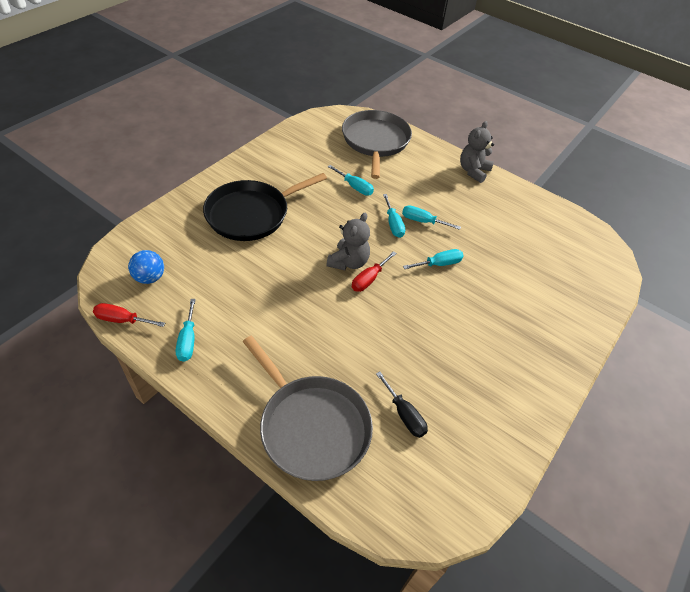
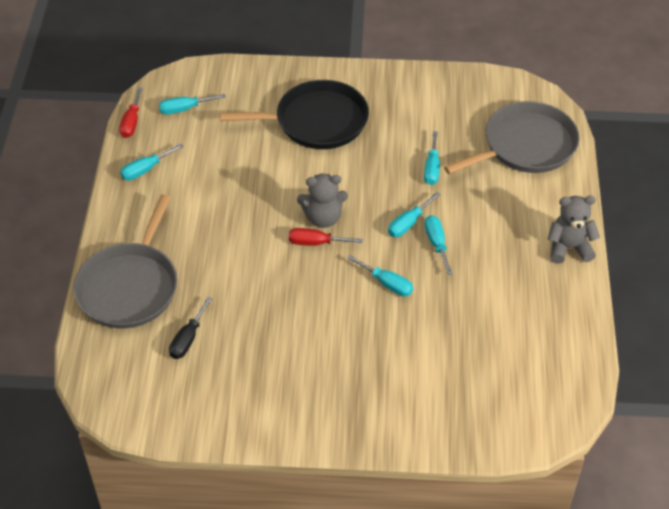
camera: 60 degrees right, 0 degrees up
(122, 320) = (131, 122): red screwdriver -> red screwdriver turned 150 degrees counterclockwise
(150, 278) = (184, 109): blue ball -> turquoise screwdriver
(251, 214) = (316, 121): black pan -> black pan turned 150 degrees clockwise

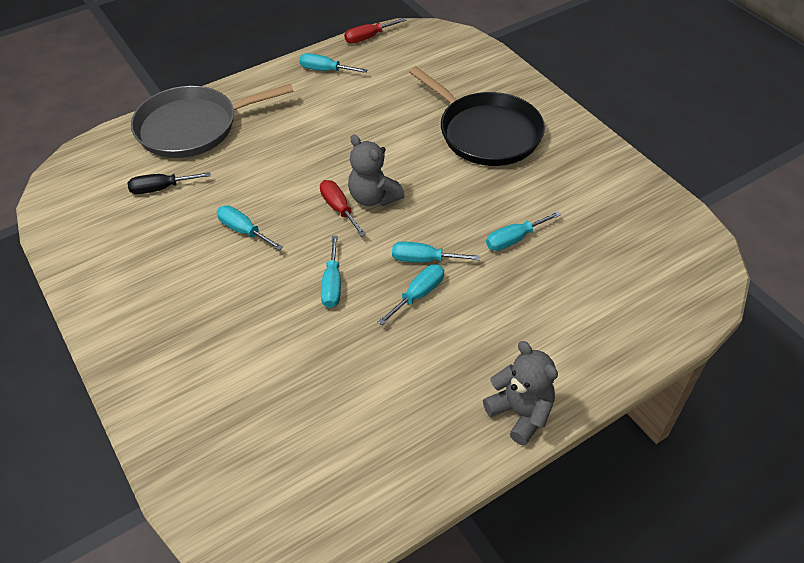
camera: 55 degrees right, 0 degrees up
(184, 109) = (413, 55): turquoise screwdriver -> turquoise screwdriver (243, 230)
(525, 146) = (627, 296): grey pan -> none

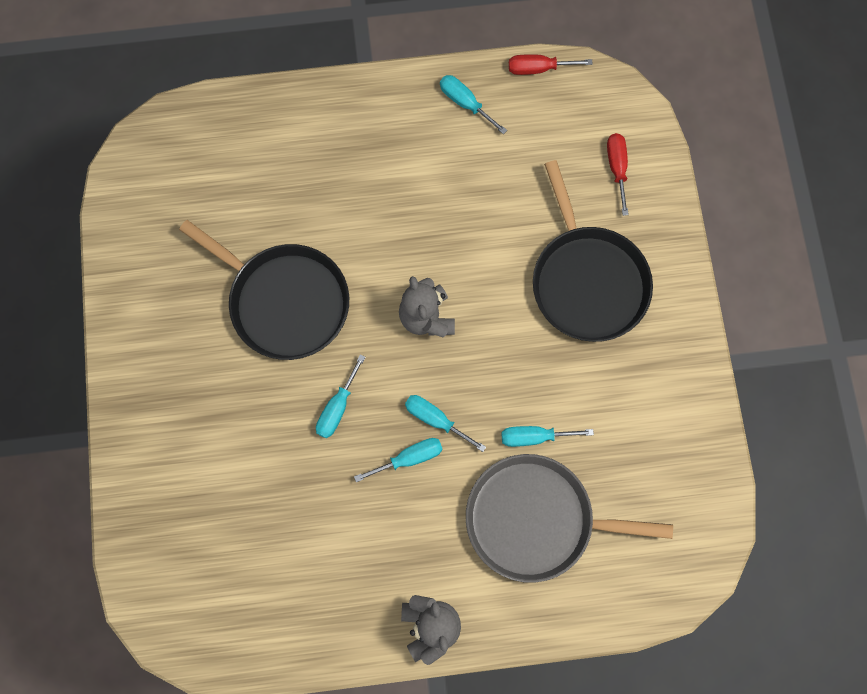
camera: 25 degrees right, 25 degrees up
(161, 188) = (228, 206): black screwdriver -> none
(193, 127) = (291, 131): grey pan -> grey pan (536, 519)
(243, 230) = (284, 301): turquoise screwdriver -> black pan
(339, 208) = (386, 316): red screwdriver -> red screwdriver (617, 168)

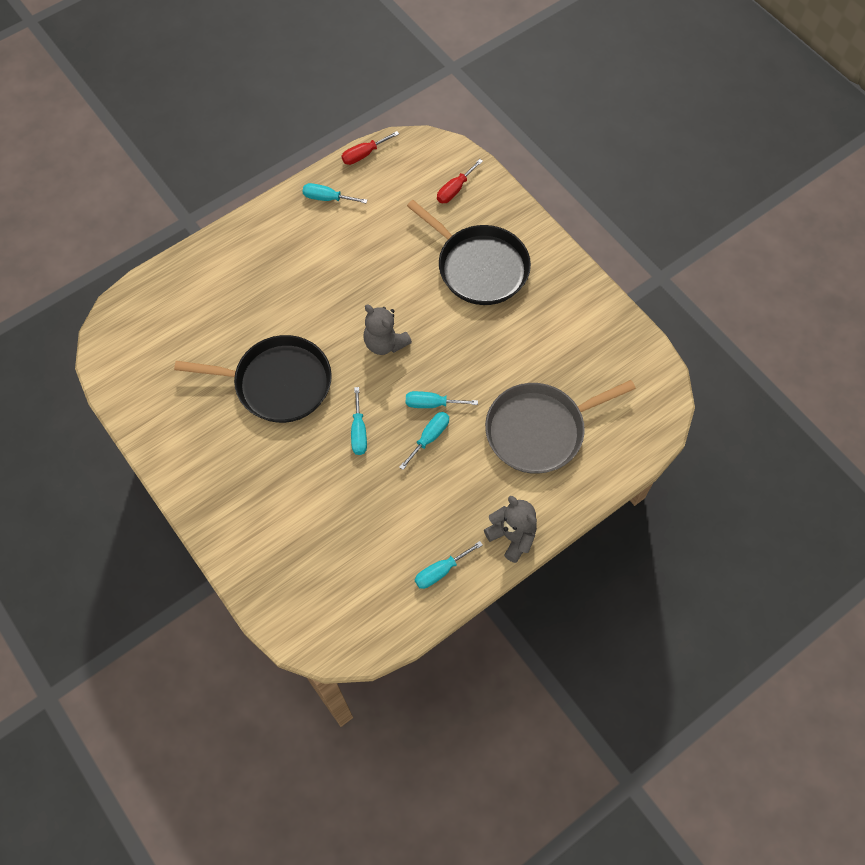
camera: 30 degrees left, 10 degrees down
(534, 437) = (505, 380): turquoise screwdriver -> turquoise screwdriver (440, 571)
(617, 168) = (455, 190): red screwdriver -> red screwdriver turned 105 degrees counterclockwise

